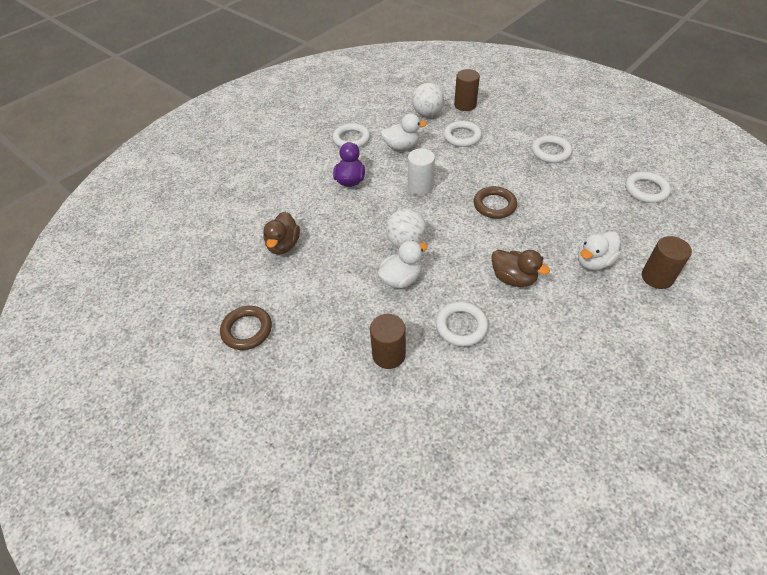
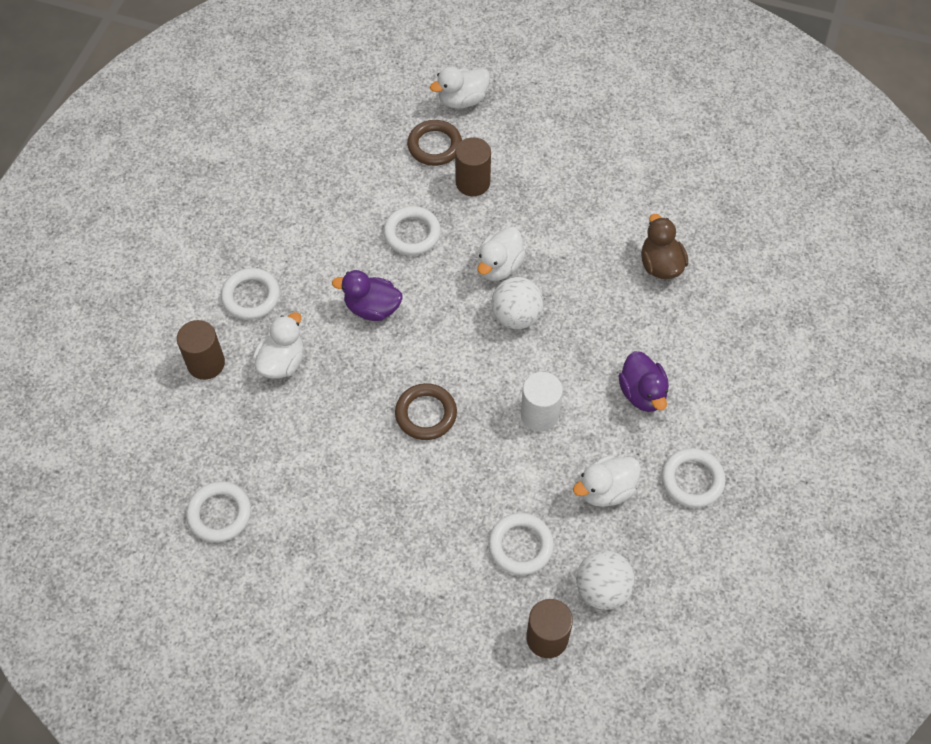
camera: 155 degrees right, 10 degrees up
(247, 330) = (627, 161): brown ring -> brown ring (434, 146)
(356, 451) = (462, 100): none -> white duck
(513, 278) = (372, 308): brown duck -> purple duck
(550, 152) = (370, 555): white ring -> white ring (251, 296)

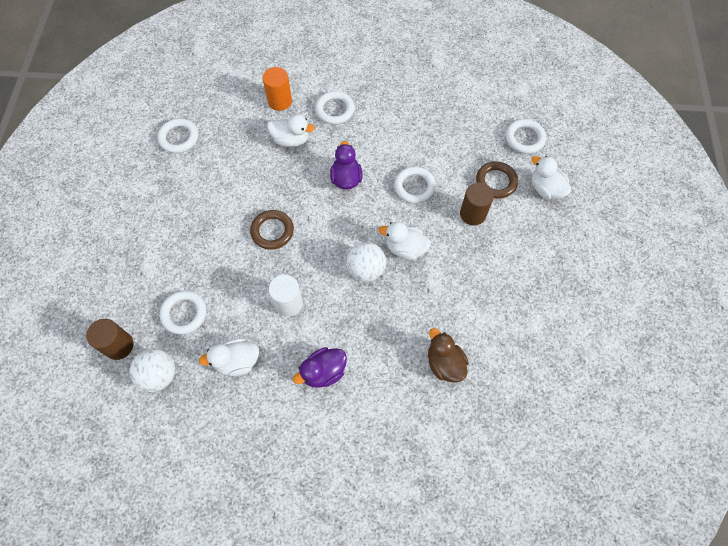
camera: 75 degrees right, 5 degrees up
(206, 363) = (280, 101): brown cylinder -> orange cylinder
(606, 490) = (237, 361): white duck -> white duck turned 60 degrees counterclockwise
(660, 265) = (444, 363): brown duck -> brown duck turned 90 degrees counterclockwise
(692, 480) = (257, 423): white ring -> white ring (524, 138)

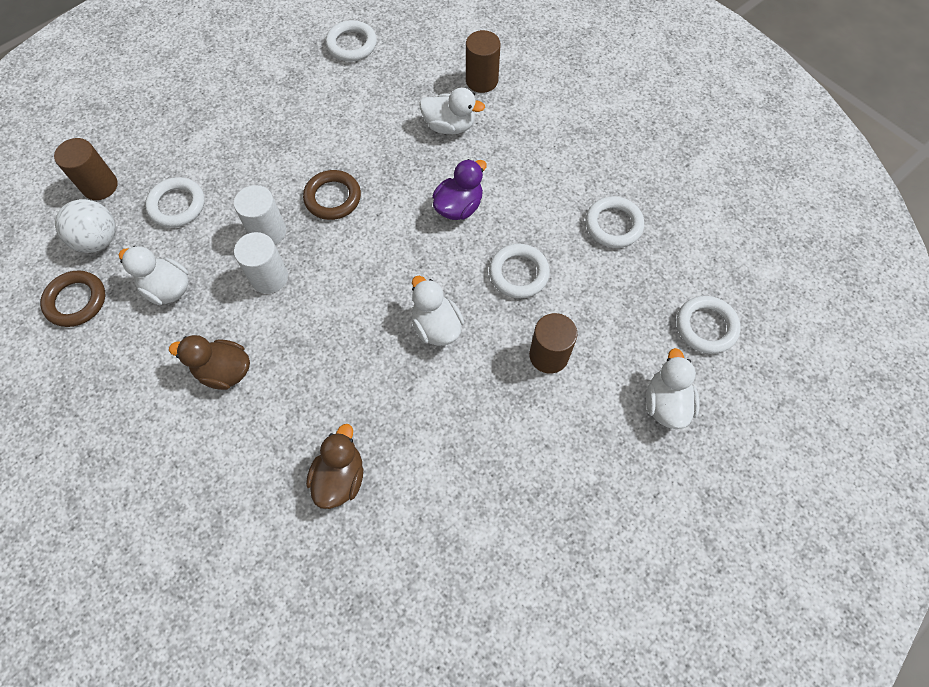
camera: 45 degrees right, 0 degrees up
(258, 280) = (268, 232): none -> white cylinder
(280, 101) = (481, 80): orange cylinder -> brown cylinder
(291, 140) = (449, 126): white duck -> white duck turned 45 degrees counterclockwise
(323, 372) = (224, 371): purple duck -> brown duck
(335, 110) = (526, 130): white ring -> white ring (613, 225)
(366, 269) = (374, 312): white ball -> none
(496, 182) = (615, 345): brown ring -> brown ring (76, 301)

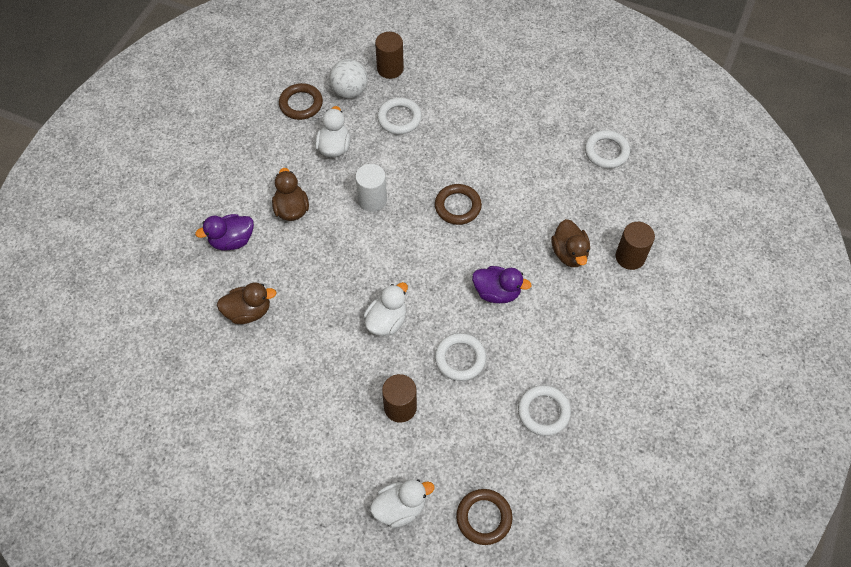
camera: 65 degrees right, 5 degrees down
(224, 460) = (232, 241): none -> purple duck
(268, 232) = (407, 181): white cylinder -> none
(449, 126) = (569, 253): white duck -> brown duck
(706, 327) = (484, 518): white ring -> brown ring

